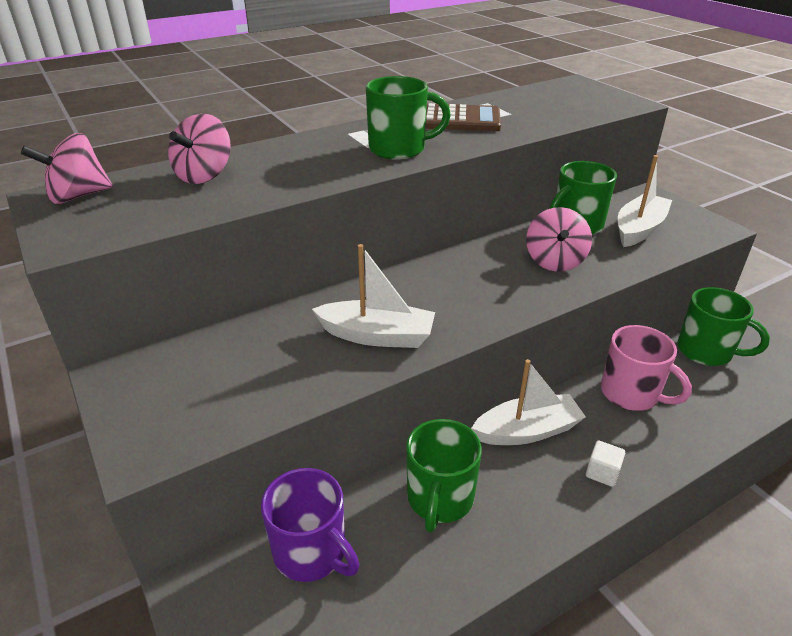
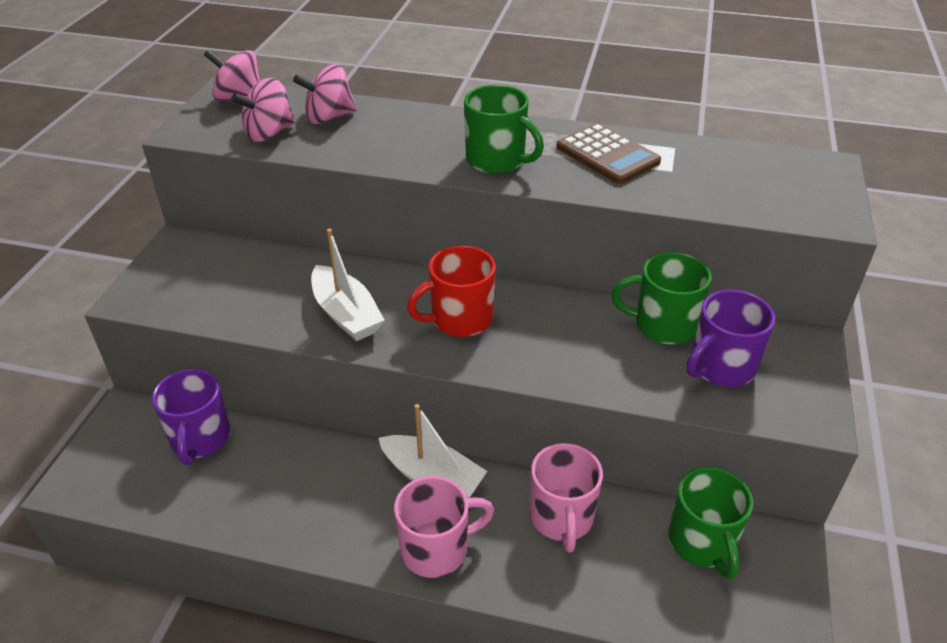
camera: 45 degrees right, 5 degrees up
(439, 499) = (307, 470): green mug -> none
(462, 290) = (460, 319): none -> red mug
(554, 261) = (577, 344): pink spinning top -> pink spinning top (269, 133)
(602, 472) = (436, 549): white cube -> pink mug
(639, 229) = (720, 367): white boat -> purple mug

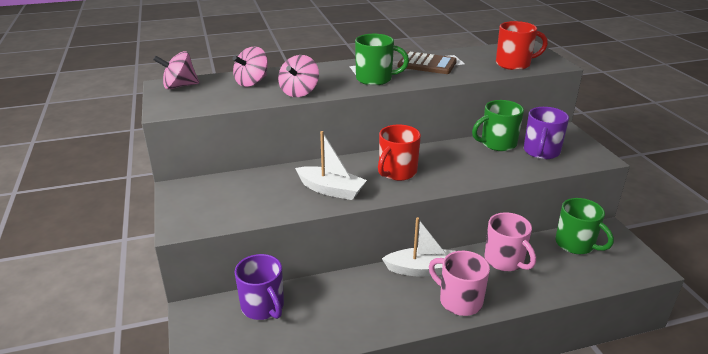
camera: 30 degrees left, 10 degrees down
(269, 133) = (224, 97): pink spinning top -> pink spinning top (299, 92)
(436, 549) = (459, 301): pink mug -> pink mug turned 90 degrees counterclockwise
(755, 197) = (514, 64): none -> red mug

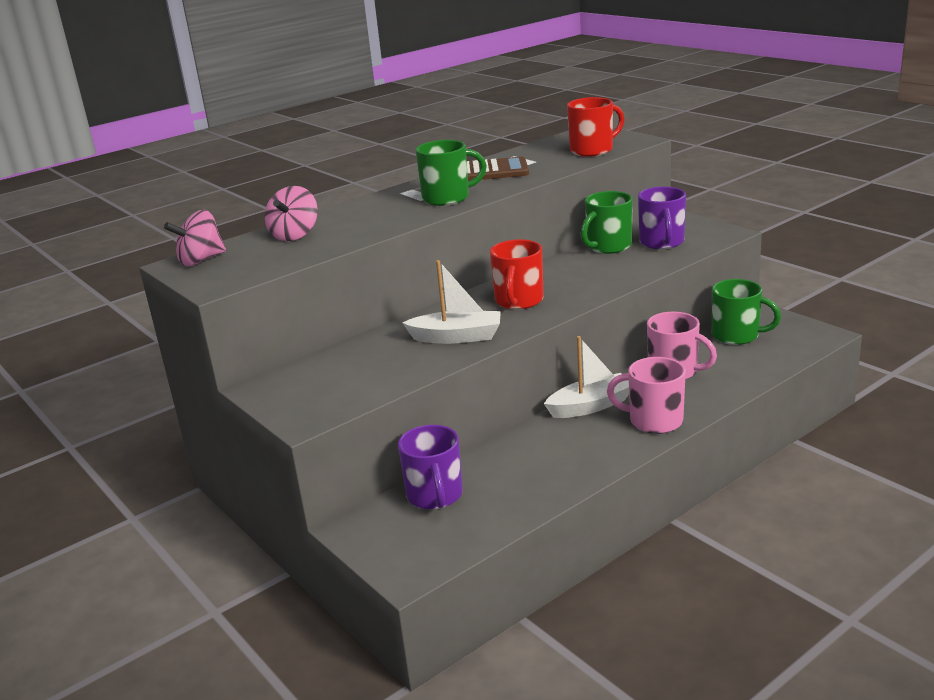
camera: 20 degrees left, 5 degrees down
(263, 307) = (435, 496): purple mug -> purple mug turned 45 degrees clockwise
(299, 92) = (369, 230): pink spinning top -> none

